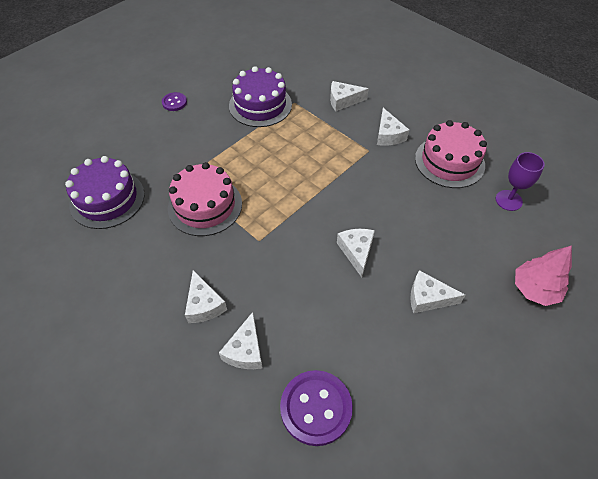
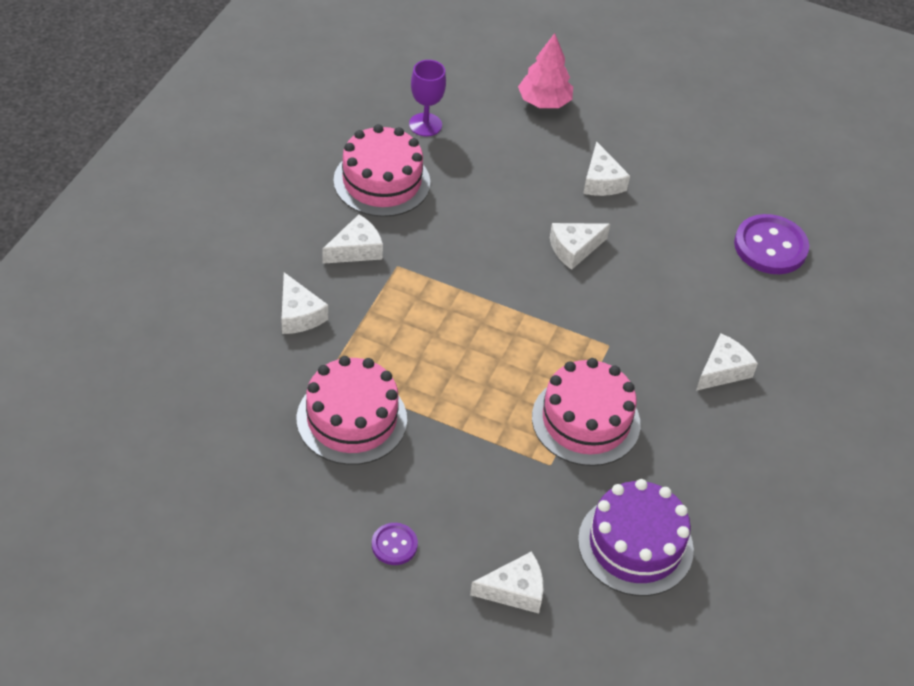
camera: 115 degrees left, 5 degrees down
(245, 350) = (750, 316): white cheese -> white cheese (514, 590)
(260, 105) = (352, 419): purple cake -> pink cake

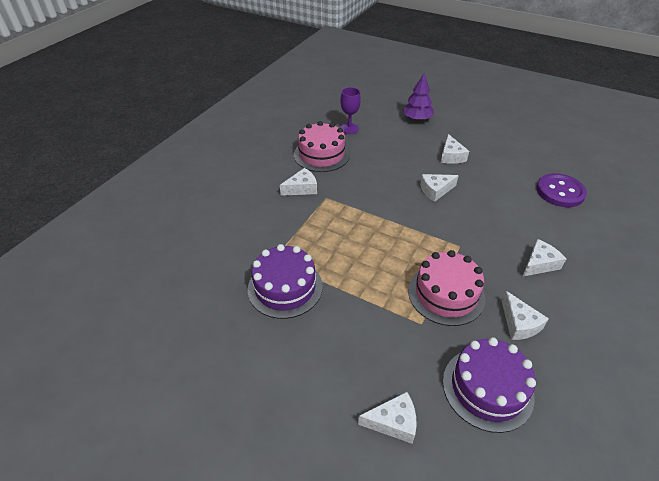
camera: 10 degrees right, 5 degrees down
(299, 314) = (261, 223): white cheese -> white cheese (519, 323)
(352, 419) = (285, 287): pink cake -> purple cake
(394, 545) = (303, 380): purple button -> none
(544, 102) = (417, 119): pink tree -> purple tree

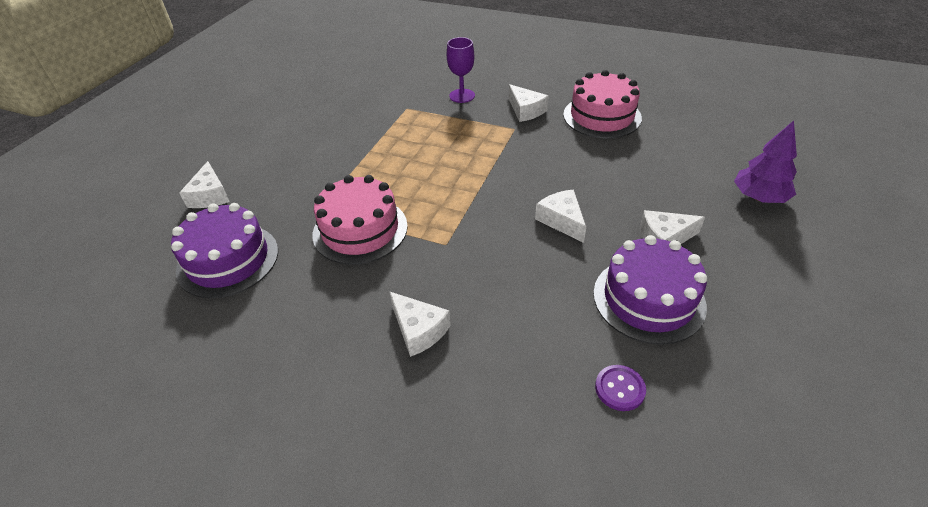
camera: 85 degrees right, 0 degrees up
(285, 287) = (369, 120): purple cake -> purple cake (648, 299)
(349, 128) = (680, 132): purple goblet -> purple goblet (462, 96)
(519, 323) = (310, 295): white cheese -> none
(560, 192) = (619, 389): purple button -> purple button, size x0.52

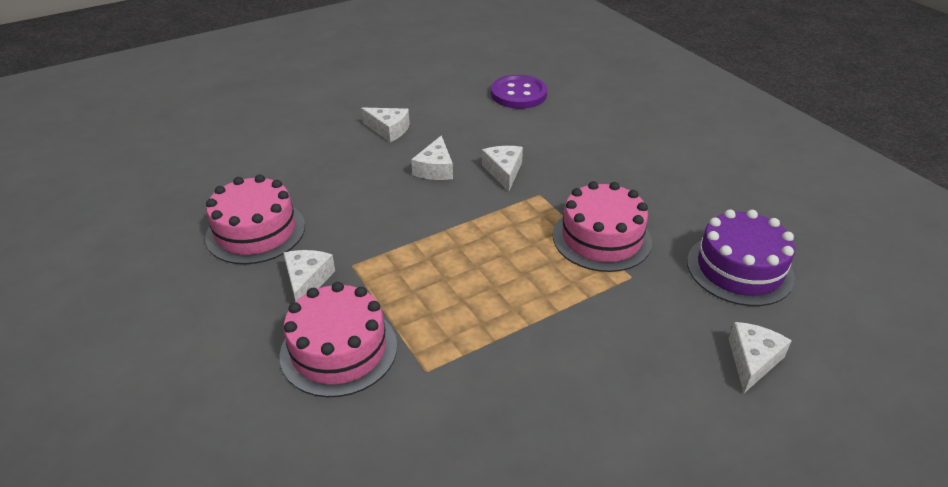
camera: 145 degrees left, 5 degrees down
(418, 330) = (605, 157): white cheese -> white cheese (503, 172)
(462, 96) = (339, 350): purple goblet -> pink cake
(619, 389) = (518, 94): purple button -> purple button, size x1.91
(648, 299) = (449, 112): purple cake -> none
(759, 197) = (288, 120): purple tree -> none

